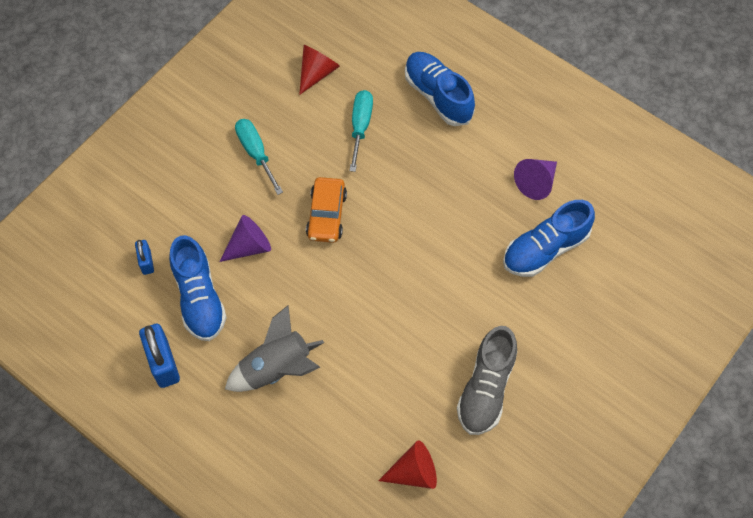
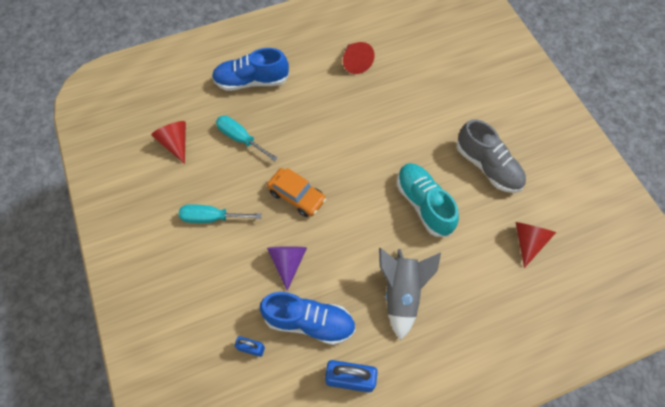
camera: 60 degrees left, 0 degrees up
(394, 342) = (423, 204): none -> turquoise shoe
(536, 182) = (355, 62): purple cone -> red cone
(545, 249) = (406, 82): blue shoe -> none

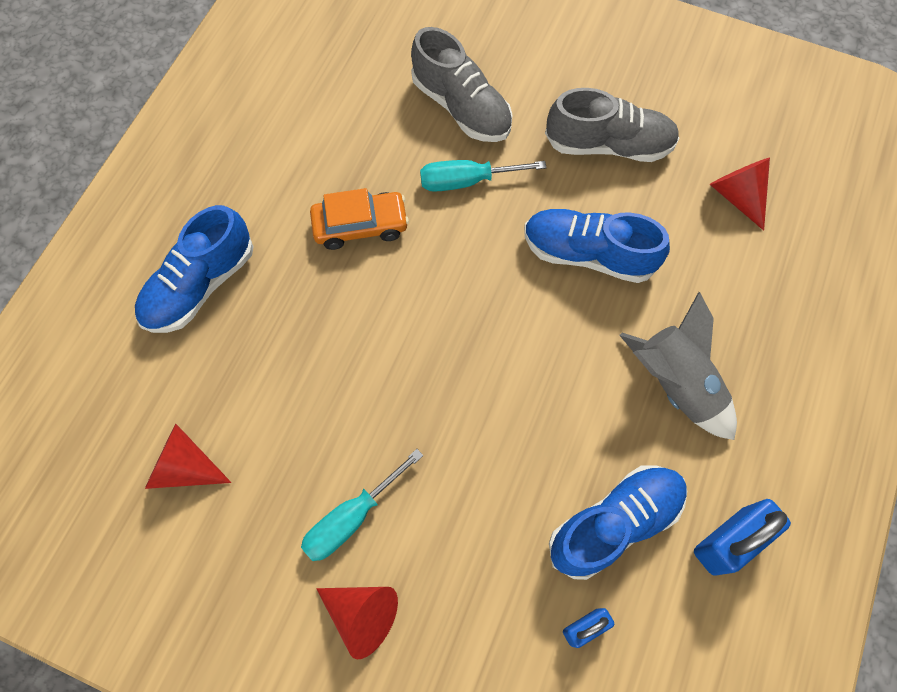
camera: 45 degrees left, 5 degrees up
(240, 138) = (272, 376): turquoise screwdriver -> turquoise screwdriver (466, 181)
(288, 262) = (511, 477): purple cone -> none
(297, 196) = (430, 383): orange car -> orange car (360, 225)
(355, 62) = (316, 143): red cone -> red cone (362, 614)
(423, 204) = (588, 254): turquoise shoe -> blue shoe
(435, 96) = (461, 107): none -> grey shoe

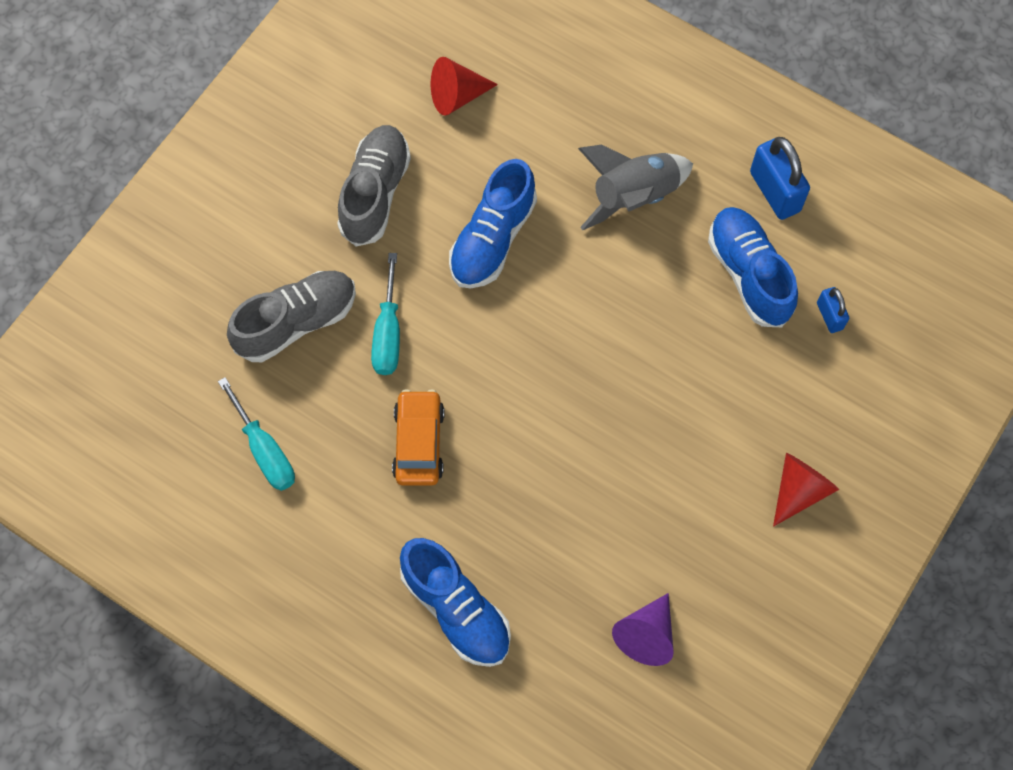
camera: 80 degrees left, 0 degrees up
(185, 466) = (646, 635): red cone -> purple cone
(351, 517) = (715, 489): turquoise screwdriver -> turquoise screwdriver (265, 450)

